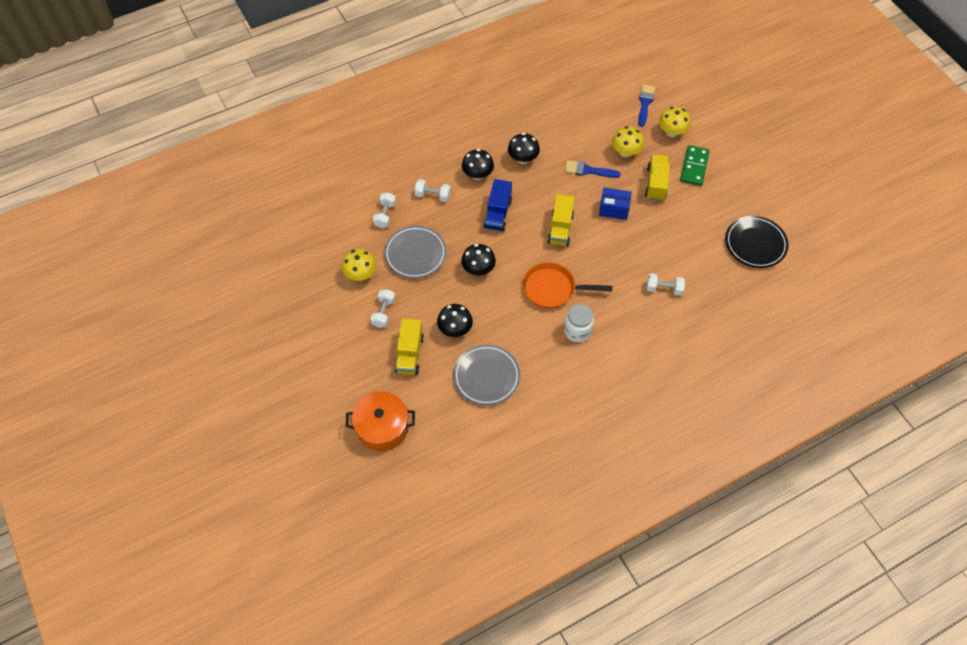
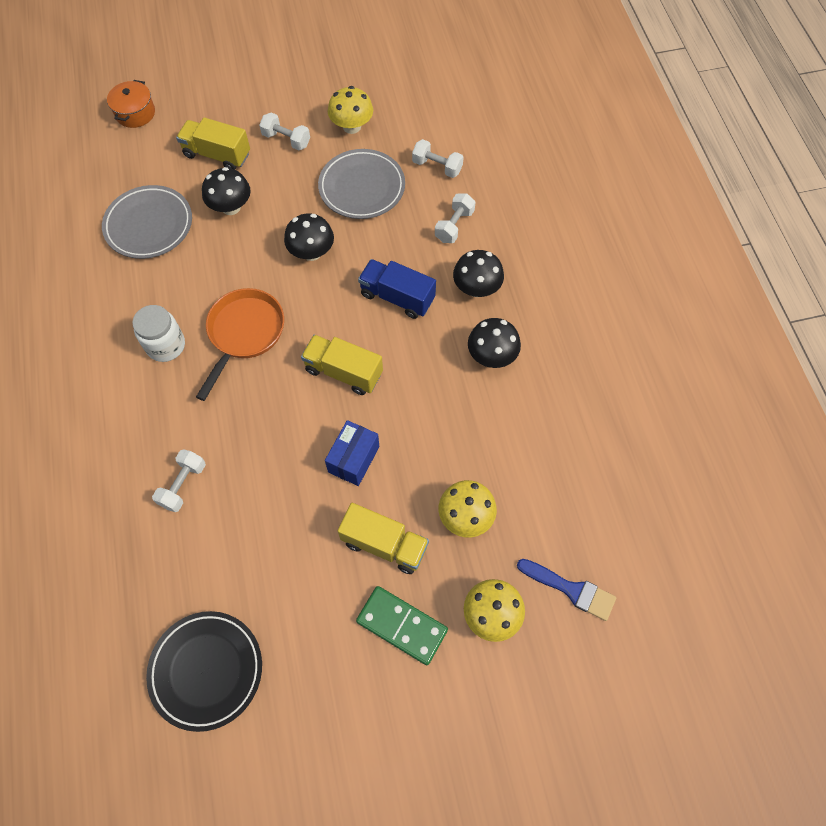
camera: 105 degrees right, 5 degrees up
(382, 427) = (135, 113): orange pot -> orange pot, size x0.64
(588, 170) = (442, 444): blue brush -> none

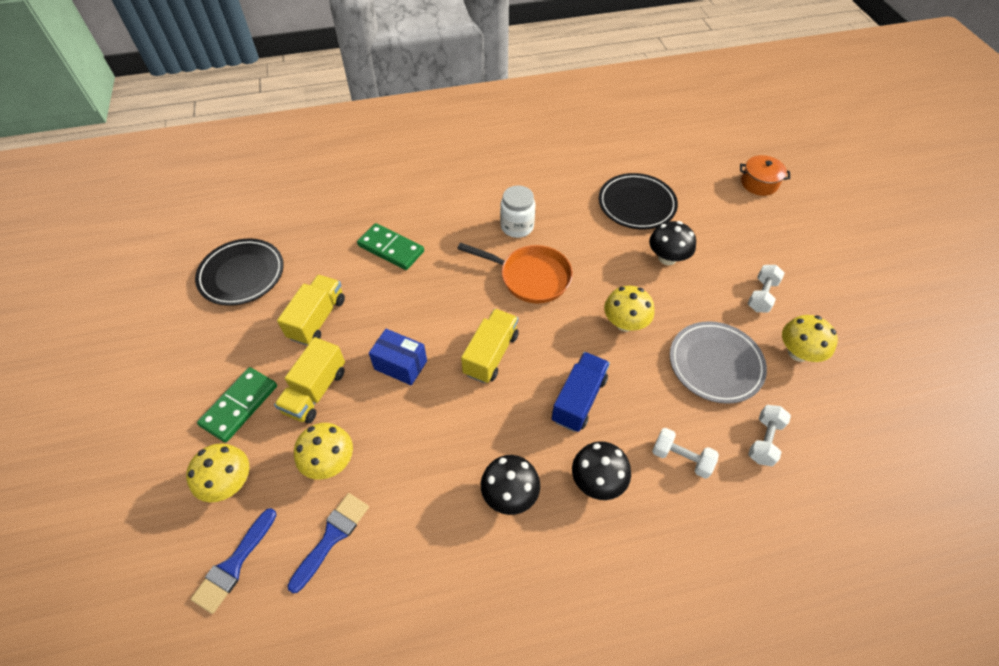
camera: 90 degrees right, 10 degrees down
(149, 225) = (636, 204): grey plate -> black plate
(183, 485) = (391, 248): white dumbbell -> green domino
(217, 155) = (727, 243): yellow truck -> yellow truck (317, 319)
(311, 252) = (625, 323): black mushroom -> yellow mushroom
(539, 503) = (332, 537): none -> blue brush

